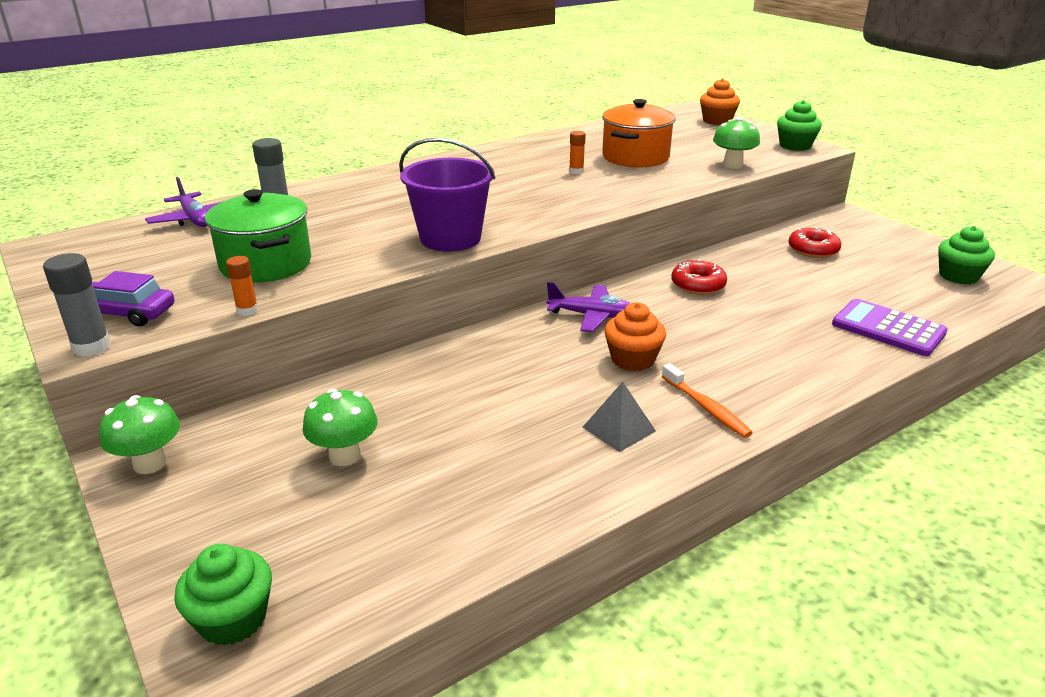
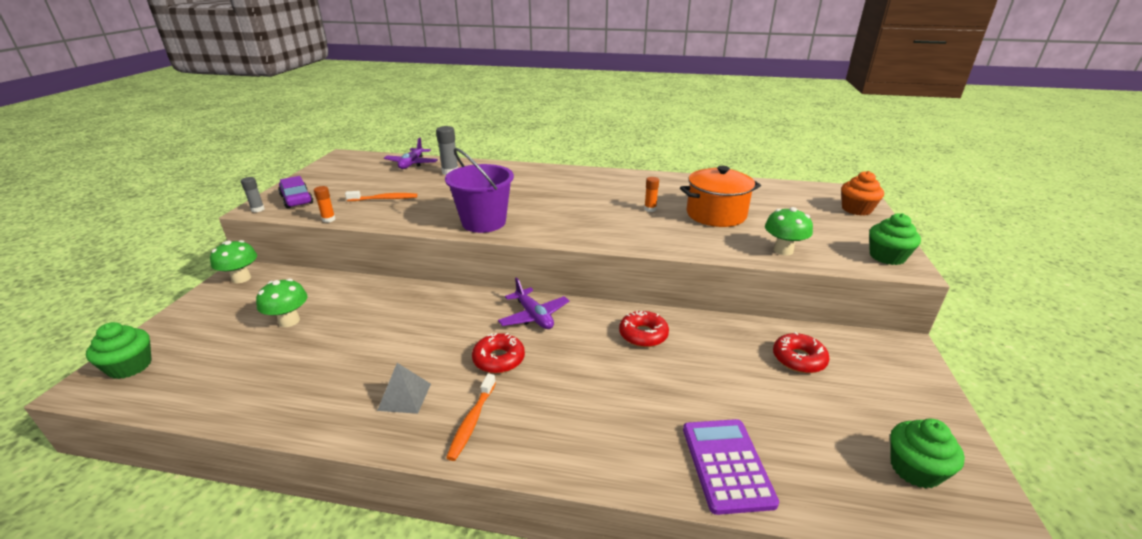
camera: 45 degrees right, 0 degrees up
(92, 347) = (258, 209): grey glue stick -> grey glue stick, size x0.63
(266, 264) = (384, 199): green pot -> orange toothbrush
(632, 359) = (499, 359): orange cupcake -> red donut

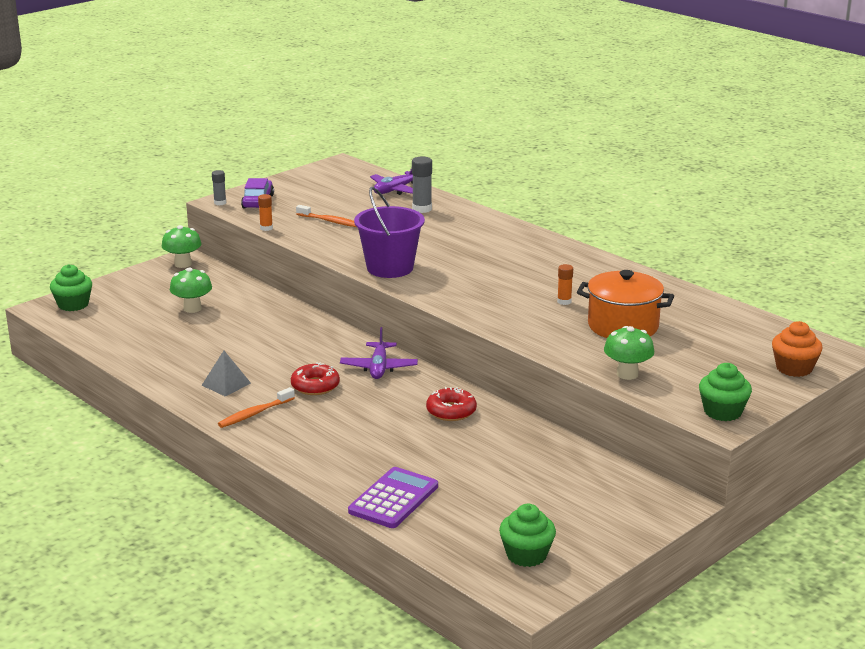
camera: 35 degrees right, 5 degrees down
(798, 359) = (558, 473): red donut -> none

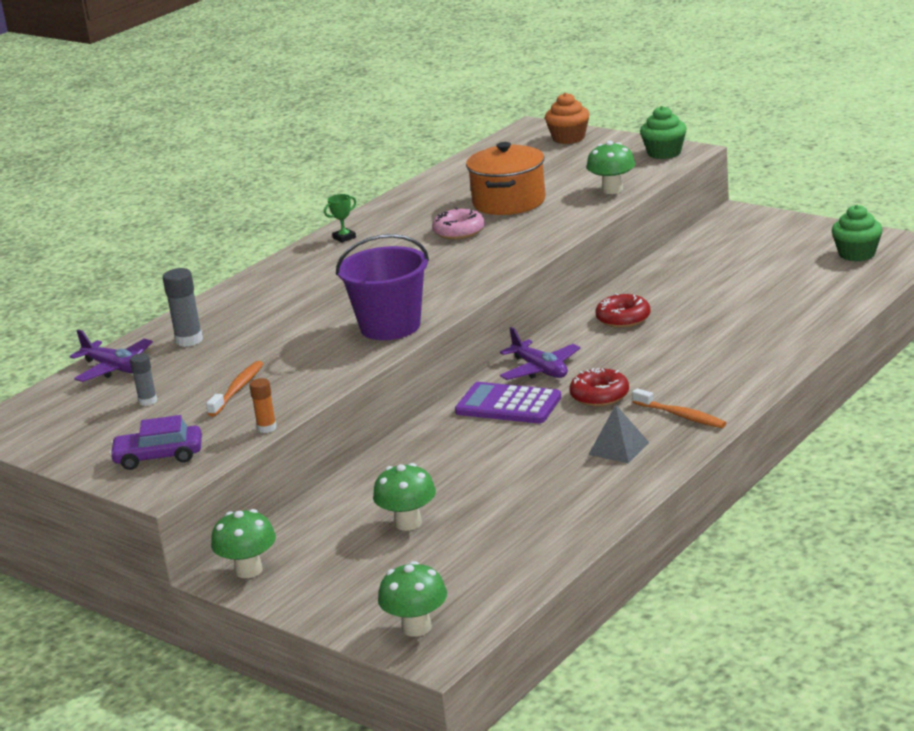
camera: 95 degrees left, 0 degrees up
(73, 305) = (416, 627): green cupcake -> green mushroom
(220, 203) = (164, 485): grey glue stick -> grey glue stick (148, 401)
(379, 368) = (540, 370): purple plane -> purple plane turned 60 degrees clockwise
(393, 499) = (807, 317): purple calculator -> purple calculator (508, 405)
(564, 302) = (459, 231): orange glue stick -> pink donut
(580, 260) = (344, 238): none -> green trophy

